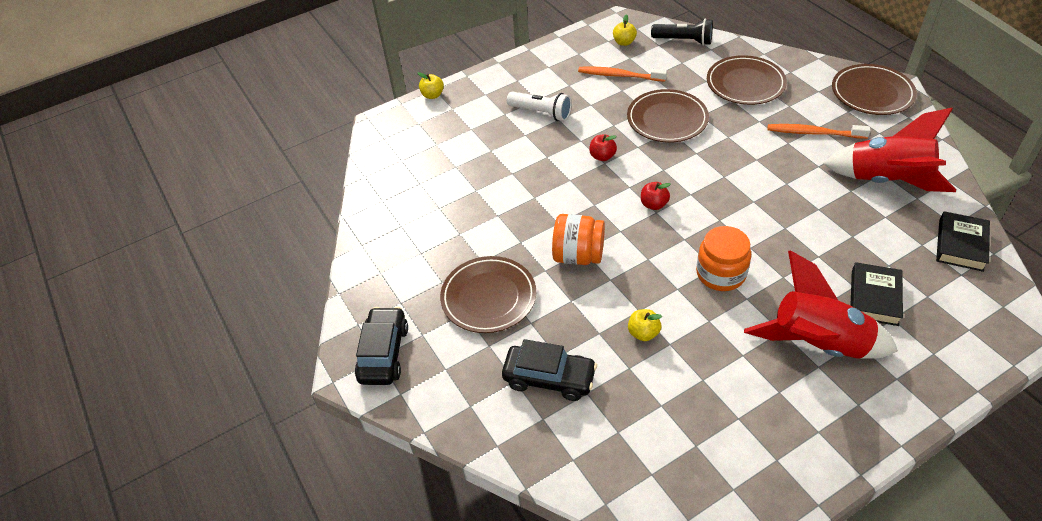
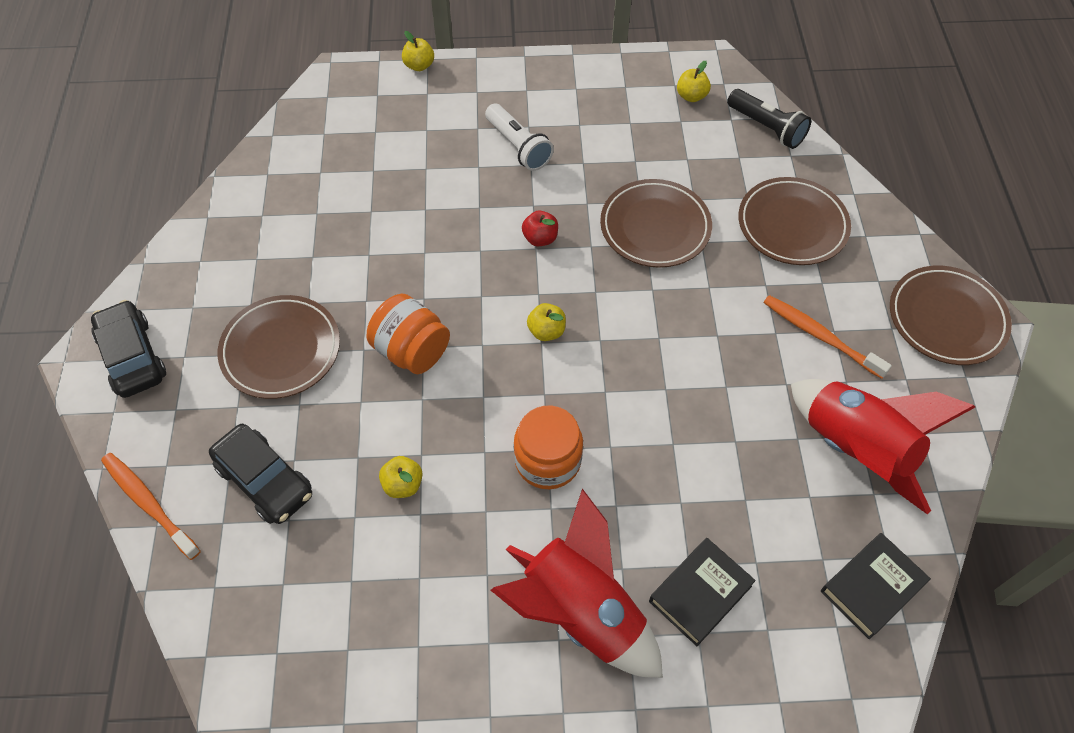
camera: 25 degrees right, 10 degrees up
(384, 353) = (132, 357): black car -> black car turned 60 degrees counterclockwise
(619, 75) = (648, 140): orange toothbrush -> orange toothbrush (149, 504)
(654, 204) = (546, 331): red apple -> yellow apple

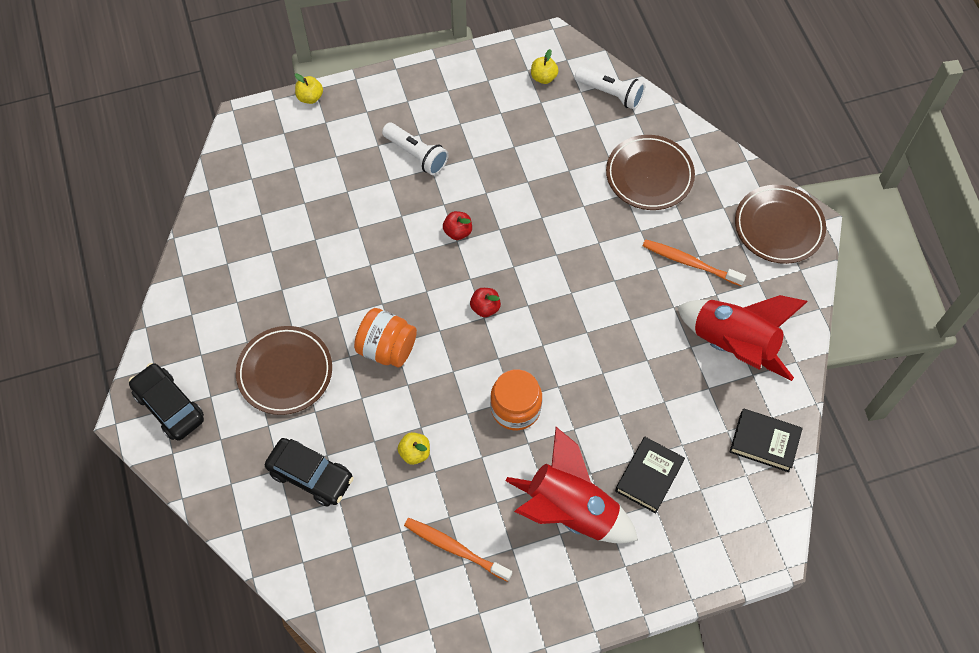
camera: 15 degrees left, 5 degrees up
(149, 504) = (230, 515): orange toothbrush -> orange toothbrush (455, 549)
(546, 331) = (485, 308): yellow apple -> red apple
(655, 227) = (544, 201): brown plate -> none
(767, 128) = (610, 93): black flashlight -> white flashlight
(871, 587) = (764, 442): black book -> black book turned 75 degrees clockwise

